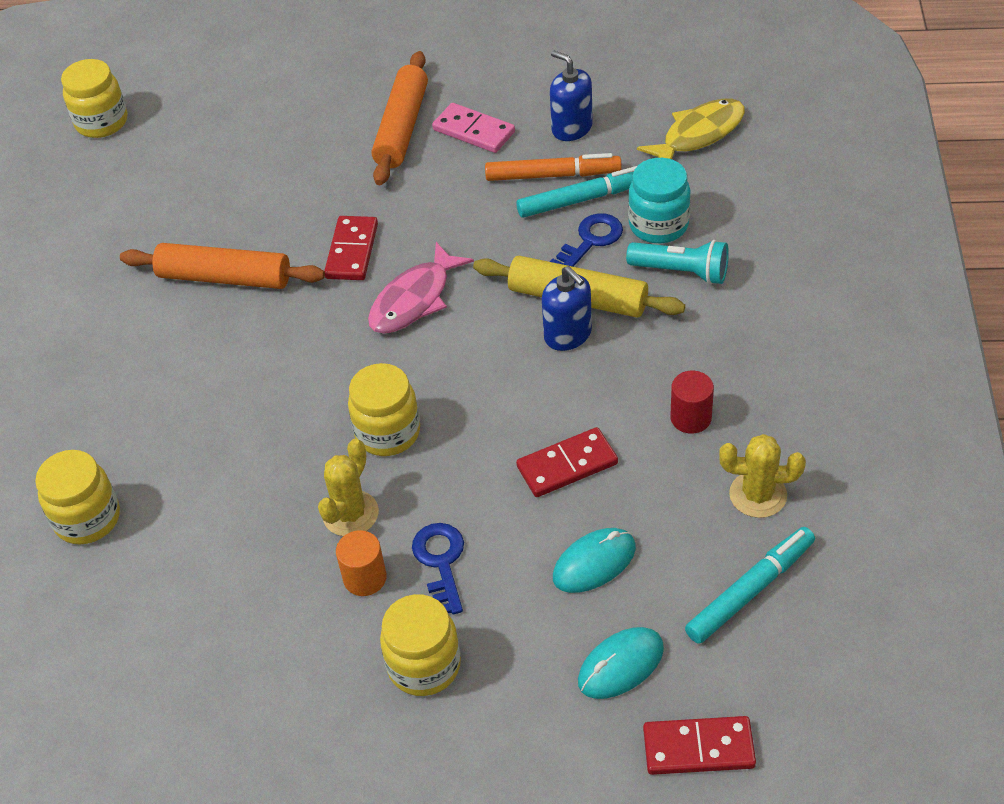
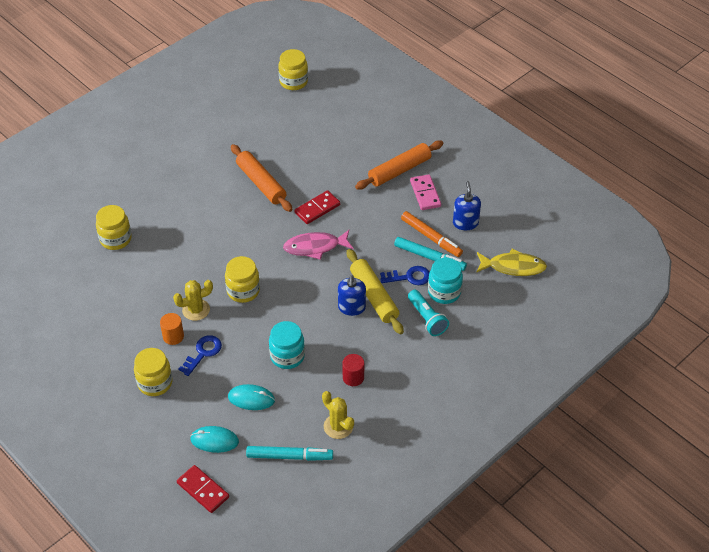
camera: 40 degrees right, 0 degrees up
(567, 465) = (287, 356): red domino -> turquoise jar

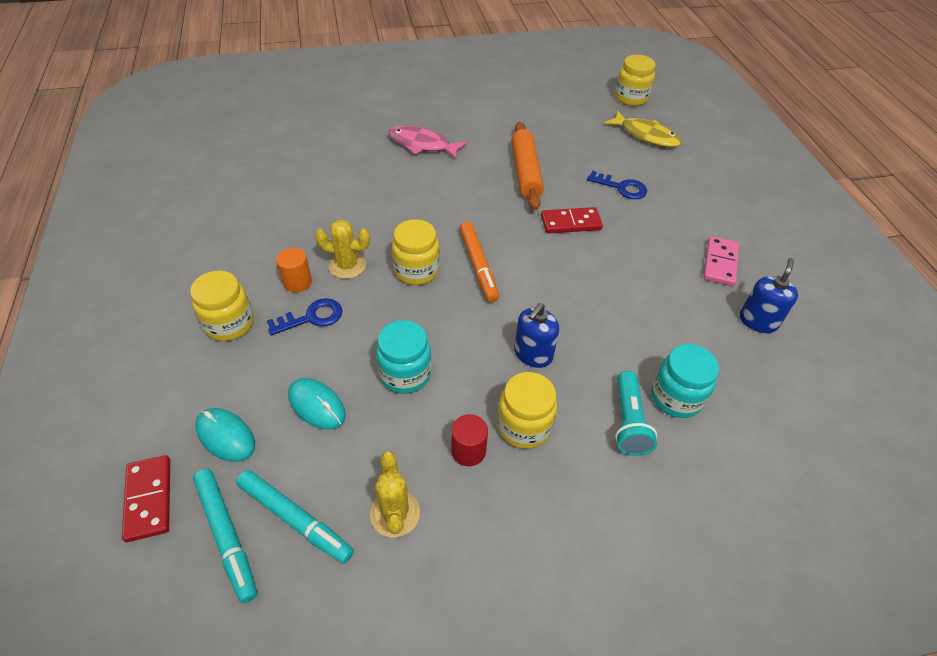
camera: 30 degrees right, 0 degrees up
(115, 239) = (332, 161): yellow jar -> yellow jar (524, 426)
(315, 247) = (538, 262): pink fish -> pink fish (422, 145)
(374, 296) = (572, 354): yellow rolling pin -> none
(399, 170) = (700, 224): orange rolling pin -> none
(409, 277) = (637, 353): blue key -> blue key (621, 188)
(429, 257) = (681, 341): turquoise marker -> turquoise marker (227, 536)
(431, 237) = (698, 317): orange marker -> orange marker (478, 265)
(513, 267) = (803, 412): yellow fish -> yellow fish (646, 135)

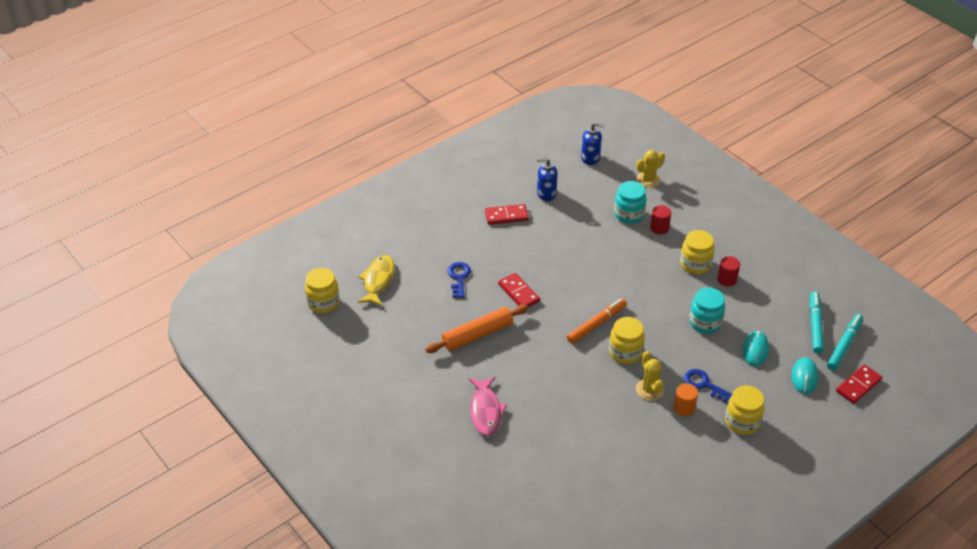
camera: 115 degrees left, 5 degrees down
(395, 513) = (780, 292): yellow cactus -> yellow cactus (648, 180)
(533, 354) = (646, 276): blue soap dispenser -> blue soap dispenser (590, 158)
(628, 422) = (659, 228): turquoise flashlight -> red cylinder
(720, 263) = (506, 216): pink domino -> red domino

